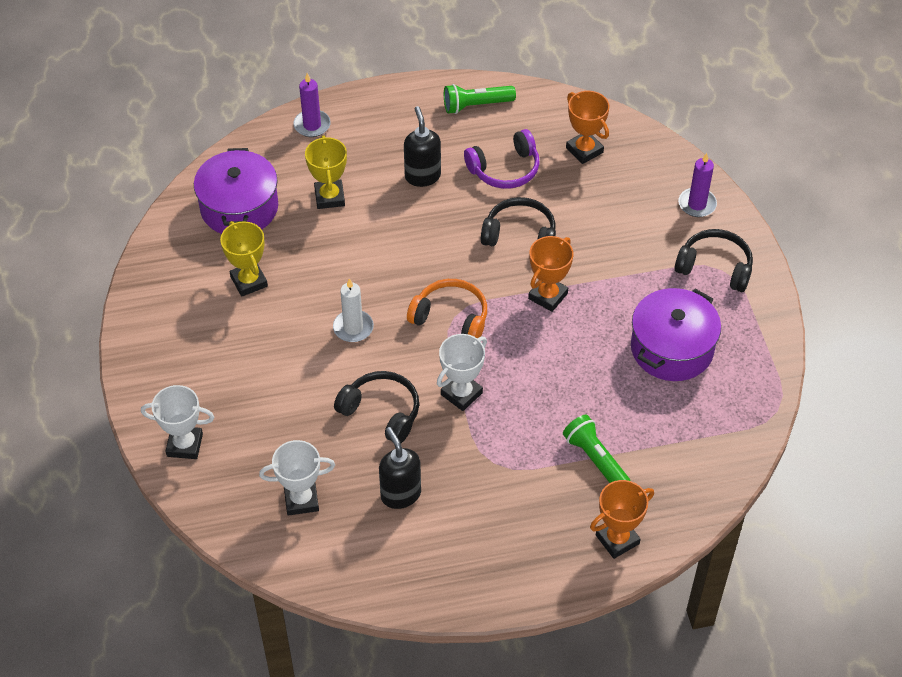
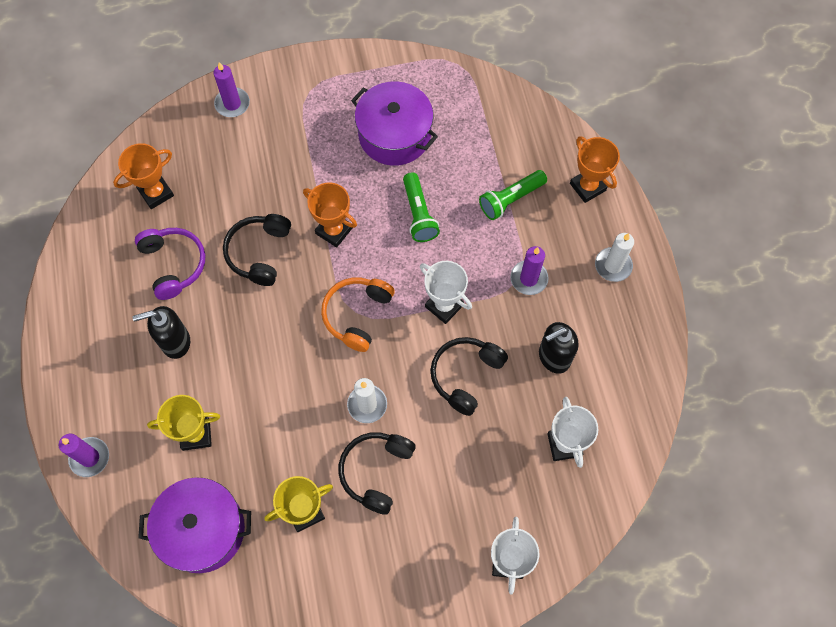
camera: 90 degrees left, 15 degrees up
(476, 105) = (82, 290): green flashlight -> green flashlight (418, 214)
(495, 474) = (528, 278): none -> purple candle
(513, 560) = (613, 265): none -> white candle
(715, 267) = (306, 95): black headphones -> black headphones (376, 471)

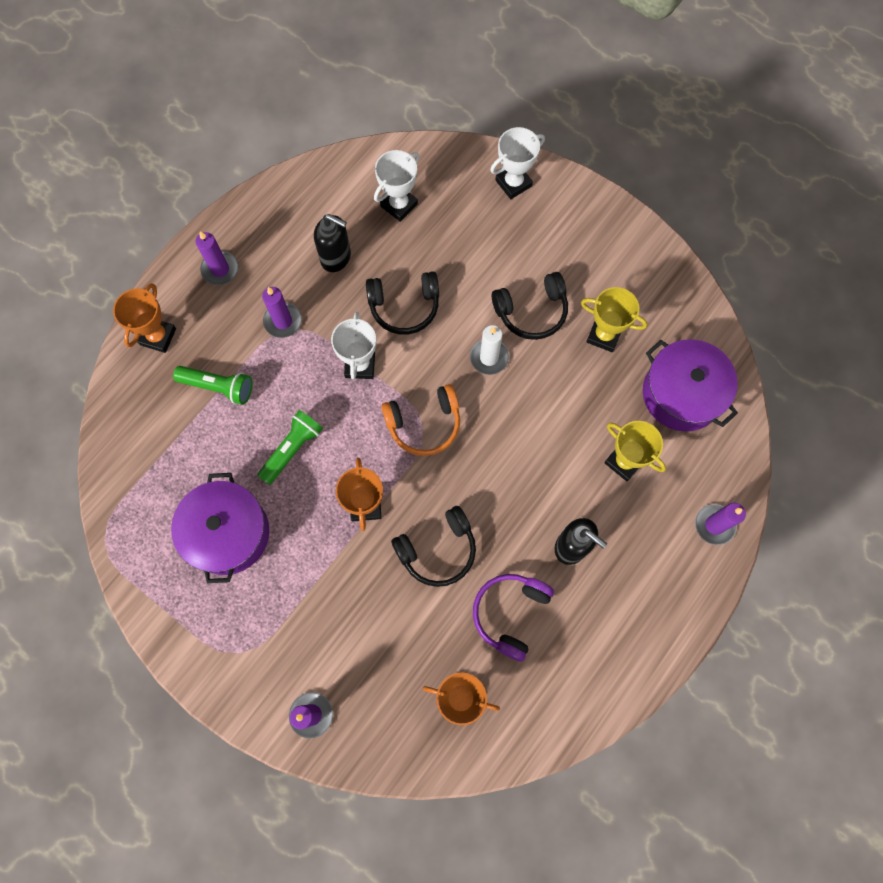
camera: 130 degrees left, 5 degrees up
(613, 265) = (220, 269): white candle -> purple candle

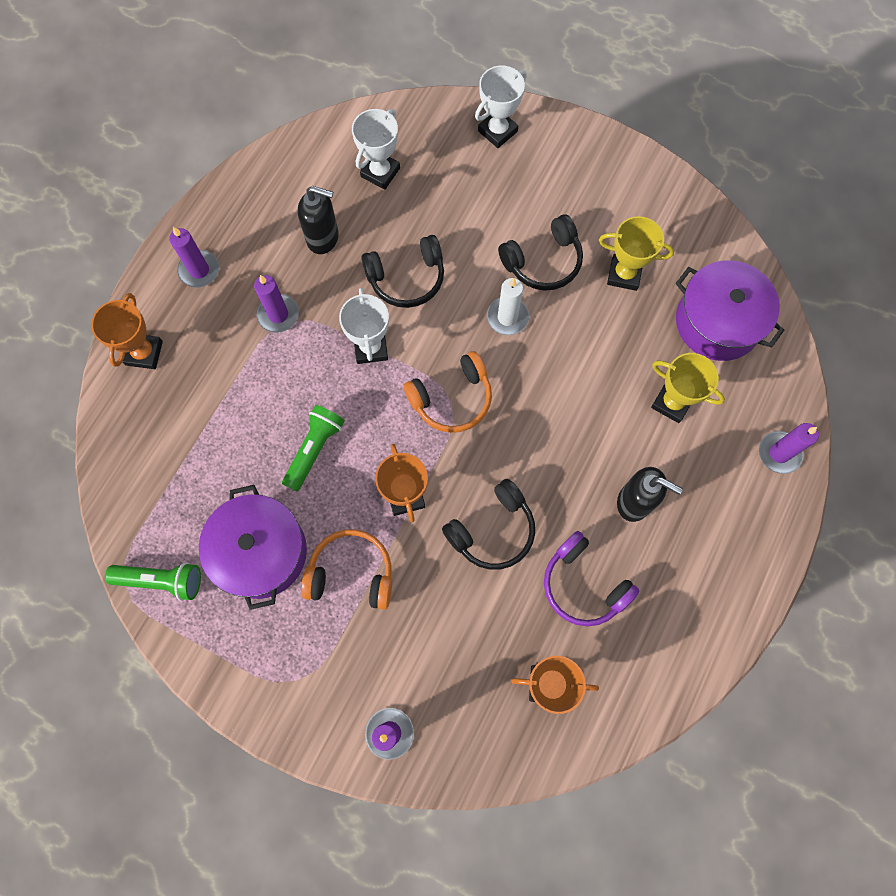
camera: 10 degrees left, 0 degrees up
(218, 387) = (221, 396): green flashlight -> green flashlight (161, 581)
(304, 566) = (351, 573): none -> orange headphones
(510, 613) = (583, 585): purple headphones -> purple headphones turned 60 degrees counterclockwise

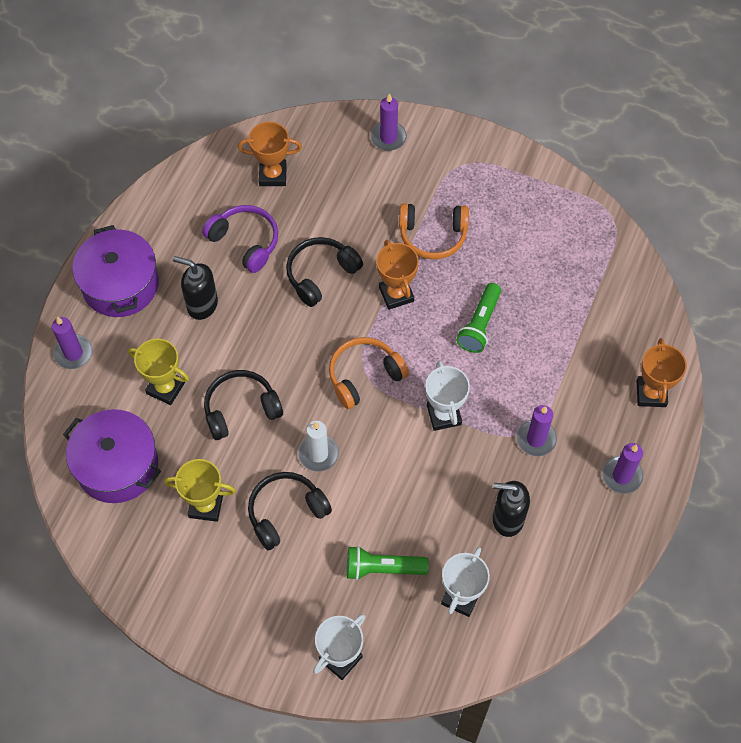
camera: 175 degrees right, 10 degrees down
(161, 581) = (583, 219): green flashlight -> green flashlight (383, 568)
(261, 552) = (509, 245): purple pot -> purple pot (120, 284)
(407, 278) = (419, 484): black headphones -> black headphones (241, 409)

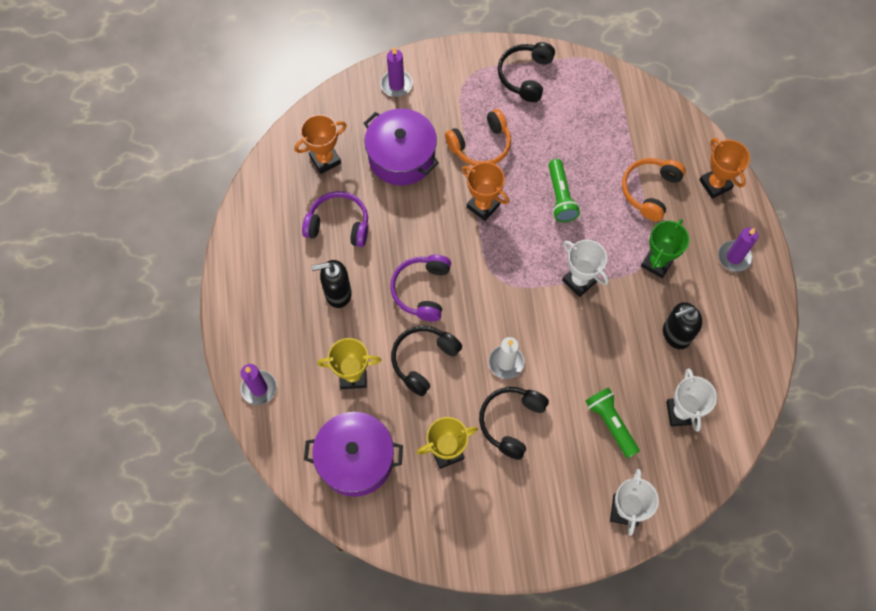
camera: 30 degrees left, 5 degrees up
(120, 284) = (260, 312): purple pot -> purple pot (401, 157)
(283, 343) = (422, 290): none -> purple headphones
(321, 274) = (415, 220): black headphones -> black headphones (525, 76)
(364, 376) = (500, 282): orange headphones -> orange headphones (650, 191)
(383, 568) = (611, 423): green flashlight -> green flashlight turned 90 degrees clockwise
(536, 439) = (657, 262): purple candle -> green trophy

